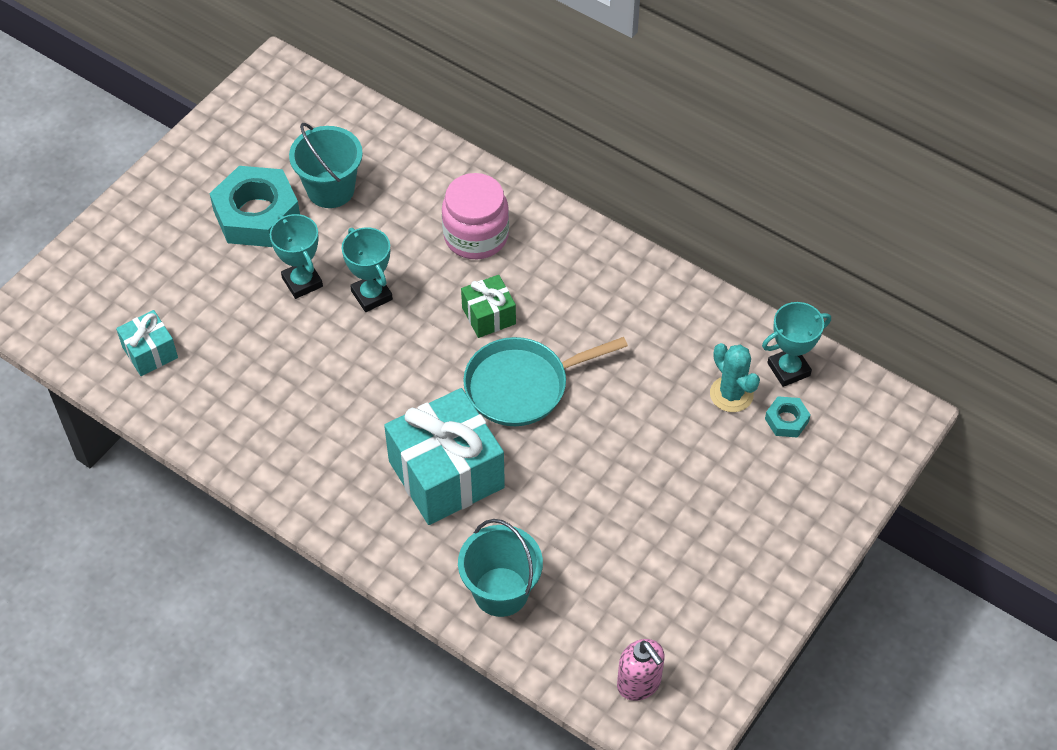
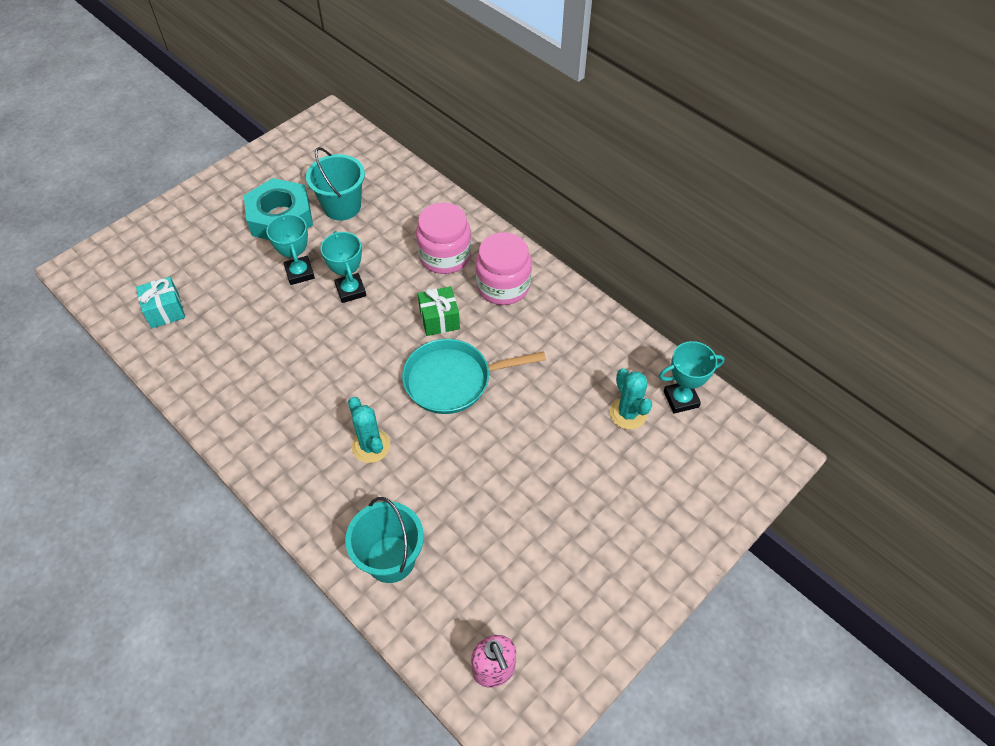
camera: 10 degrees right, 0 degrees up
(446, 474) = (371, 446): turquoise gift -> turquoise cactus
(555, 264) = (503, 286): none -> pink jar
(786, 420) = (672, 443): turquoise nut -> none

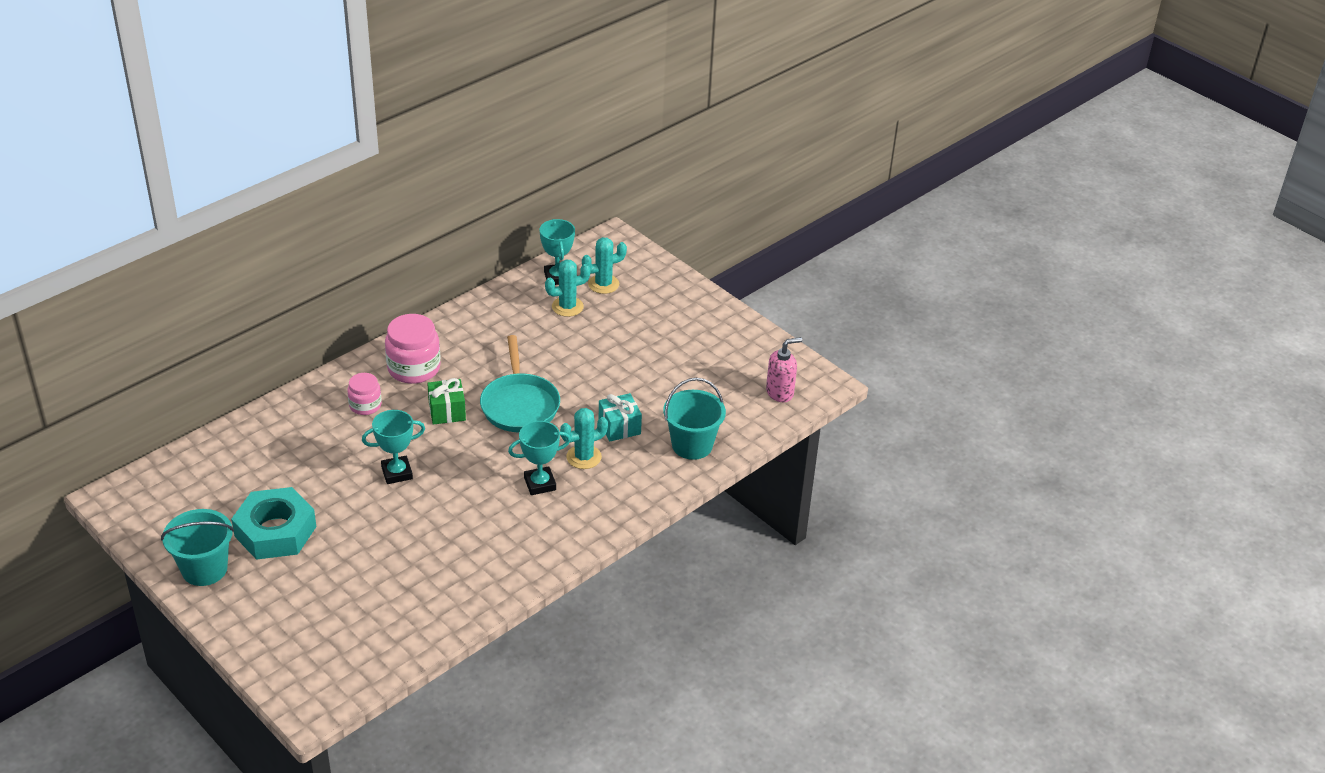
camera: 90 degrees left, 15 degrees down
(165, 311) = (395, 618): turquoise gift -> turquoise gift (619, 427)
(299, 273) = (363, 512): turquoise trophy -> turquoise trophy (540, 484)
(342, 206) = (272, 481): turquoise bucket -> turquoise bucket (204, 569)
(445, 256) = (365, 405): pink jar -> pink jar, size x0.59
(679, 448) = (603, 284): none -> turquoise cactus

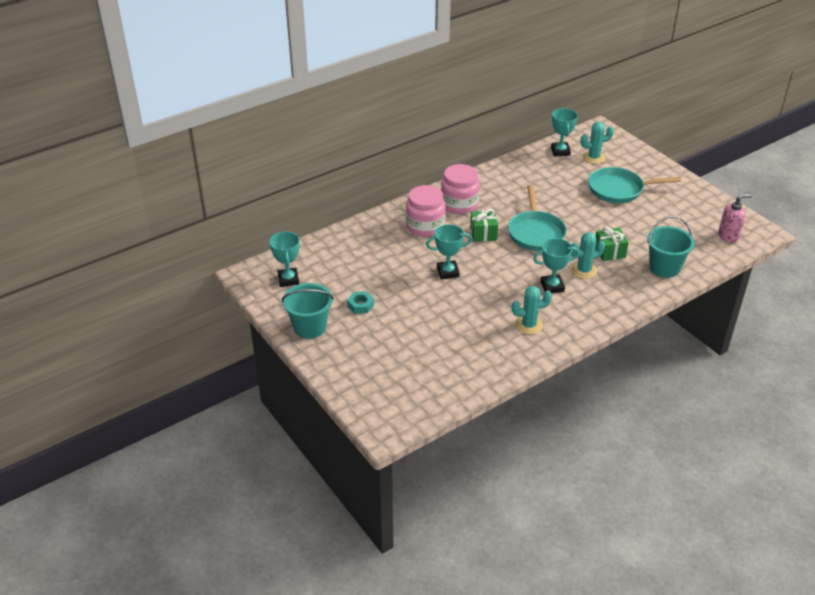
camera: 10 degrees right, 0 degrees up
(172, 500) = (288, 279): none -> turquoise trophy
(275, 531) = (360, 305): turquoise nut -> turquoise nut, size x0.46
(365, 405) = (425, 226): pink jar -> pink jar, size x1.68
(567, 307) = (568, 170): turquoise cactus -> turquoise cactus (529, 325)
(619, 427) = (609, 252): turquoise gift -> green gift
(636, 332) = (619, 189): none -> turquoise pan

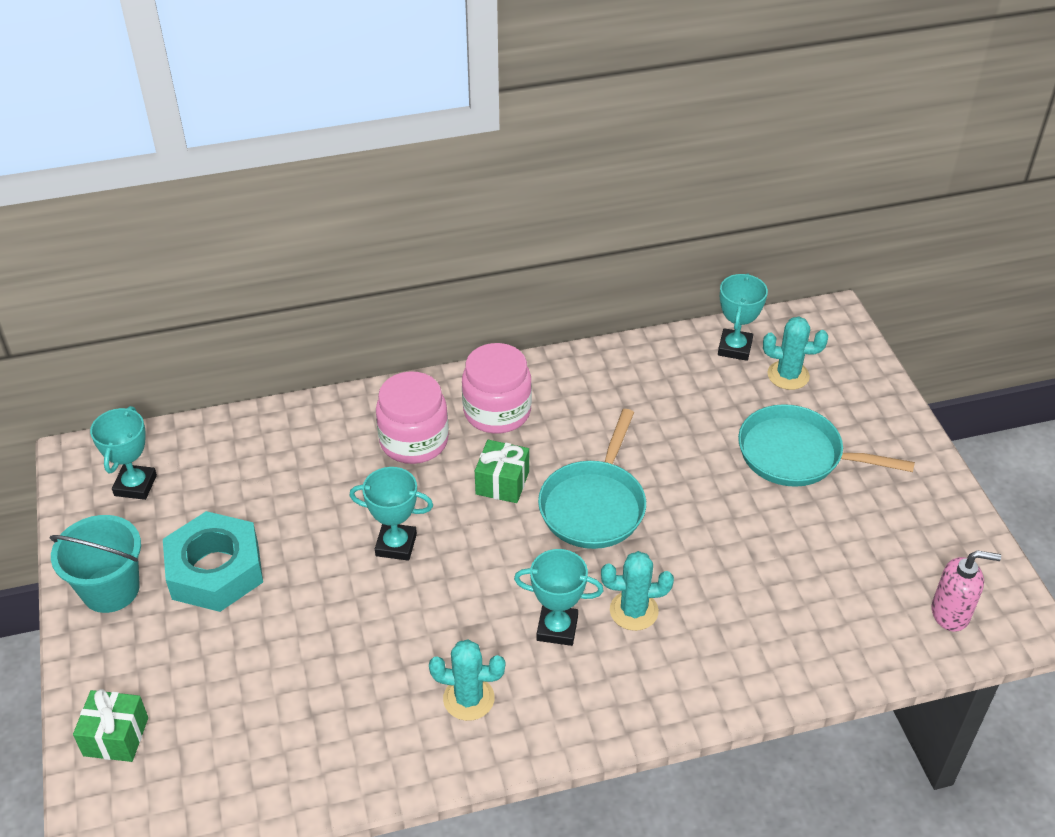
camera: 20 degrees right, 5 degrees up
(360, 305) = (215, 570): turquoise nut -> turquoise nut, size x2.18
(609, 252) = (703, 584): green gift -> green gift (116, 736)
(664, 267) = (787, 648): turquoise bucket -> none

